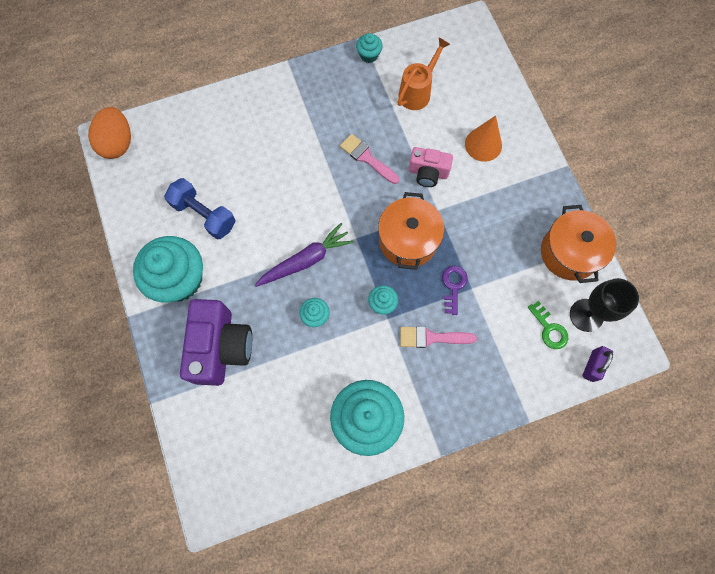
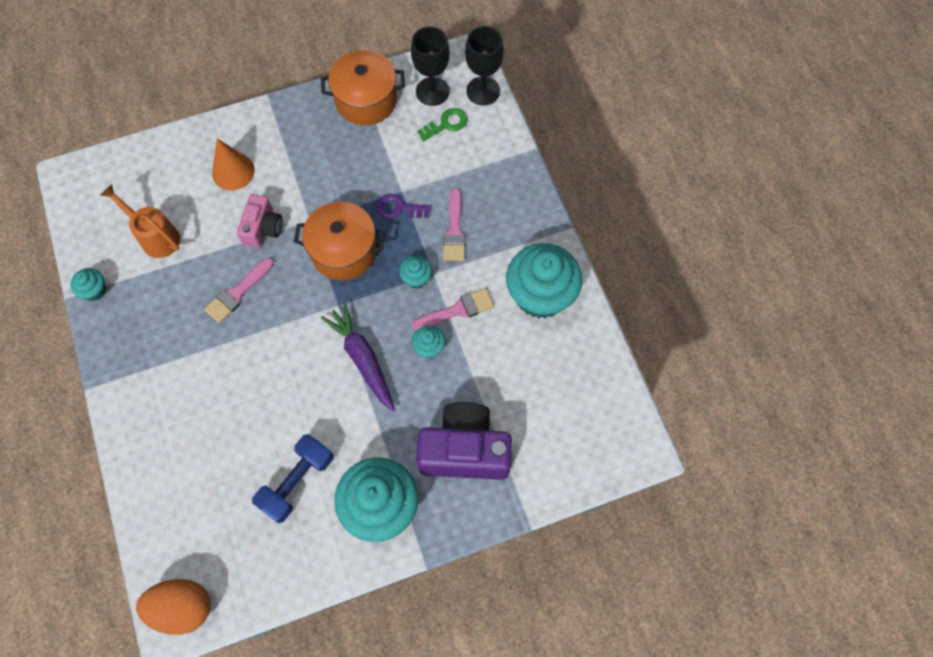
camera: 90 degrees left, 5 degrees down
(351, 341) = (458, 310): none -> pink brush
(592, 365) = (483, 91): purple padlock -> black goblet

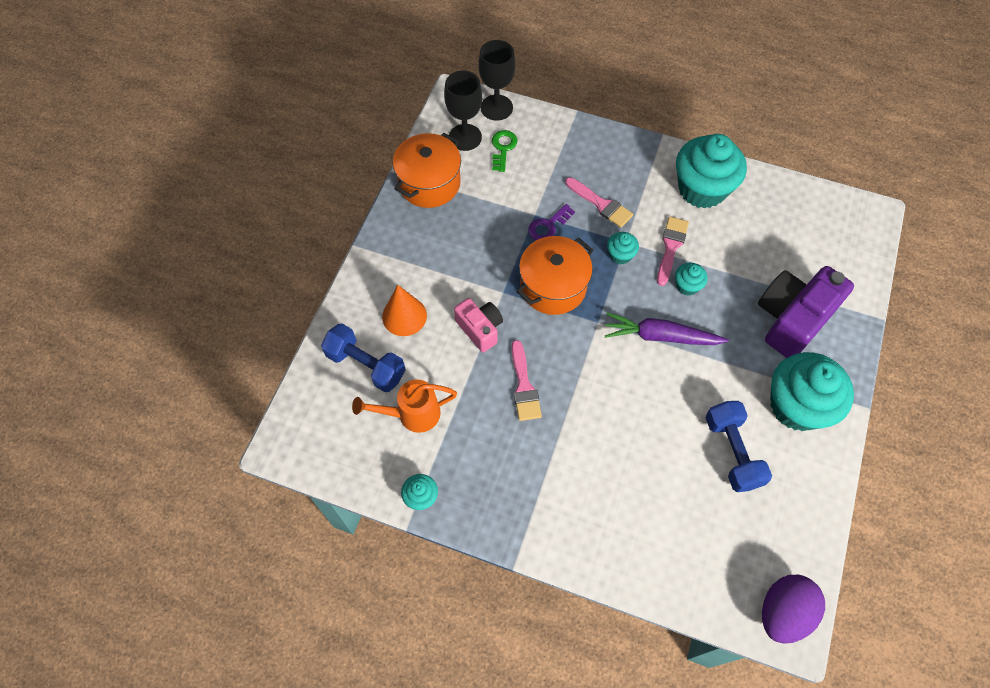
camera: 50 degrees left, 5 degrees down
(172, 178) = (366, 365): none -> blue dumbbell
(183, 607) = (783, 612): orange egg -> purple egg

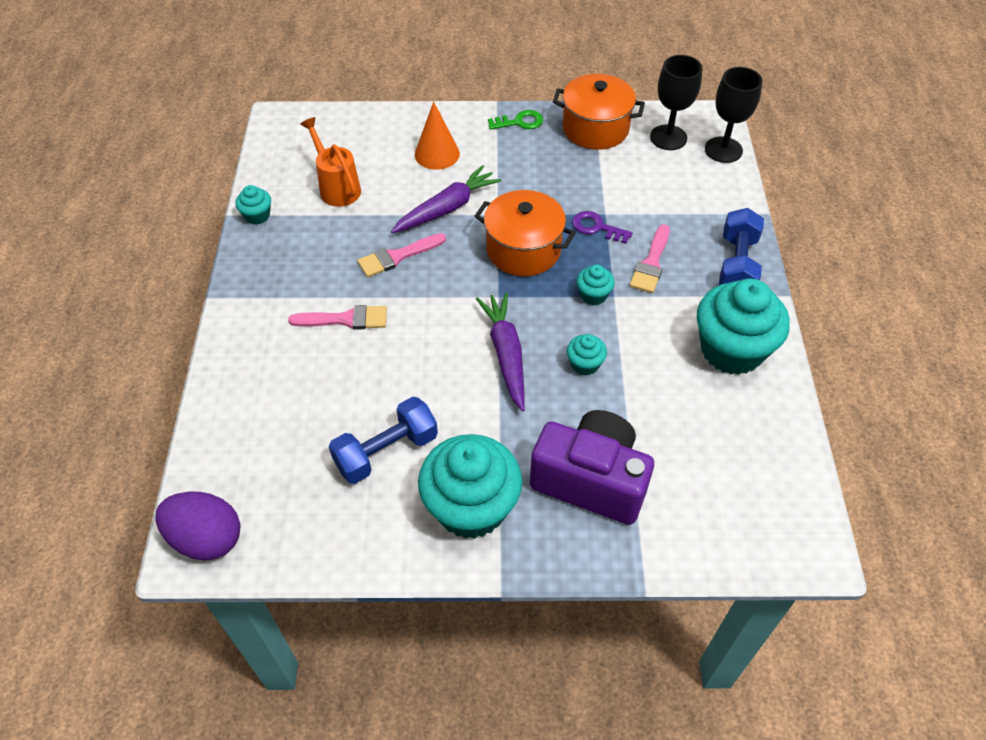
camera: 70 degrees right, 10 degrees down
(366, 365) = (375, 144): blue dumbbell -> blue dumbbell (737, 265)
(480, 329) = (447, 208): pink camera -> purple carrot
(503, 148) = (673, 168): green key -> green key (519, 122)
(671, 247) = (630, 338): pink brush -> pink brush (345, 319)

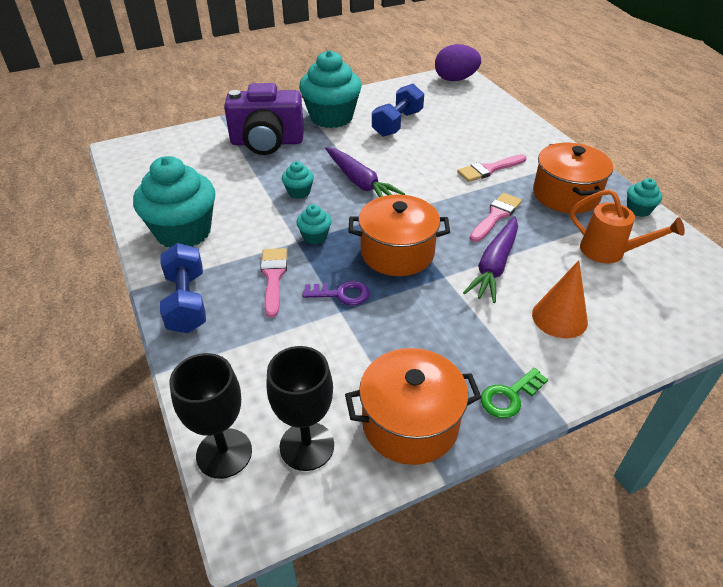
camera: 155 degrees right, 10 degrees down
(303, 256) = (565, 195): none -> orange pot

